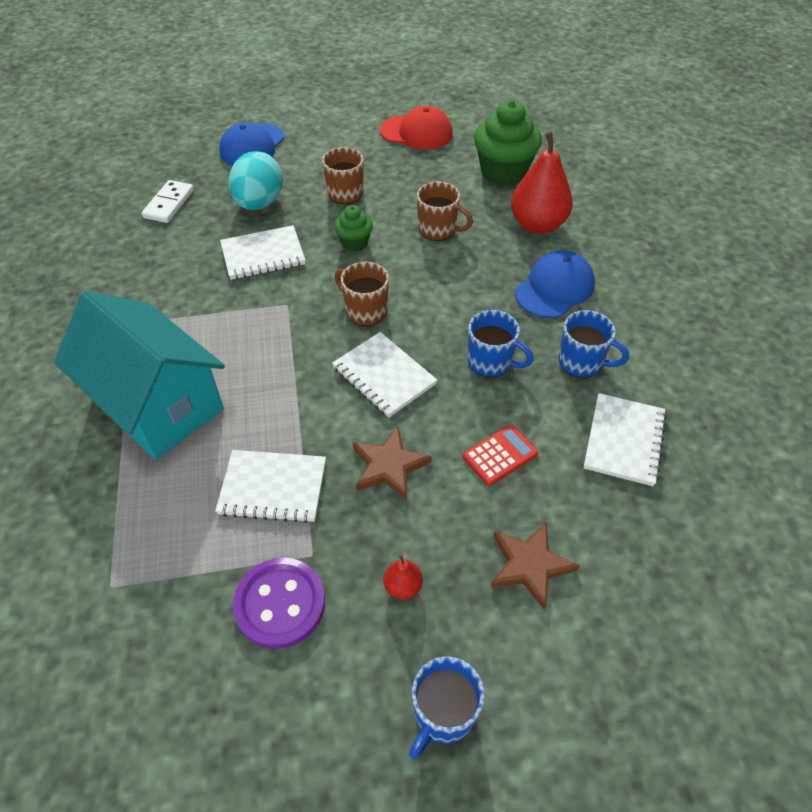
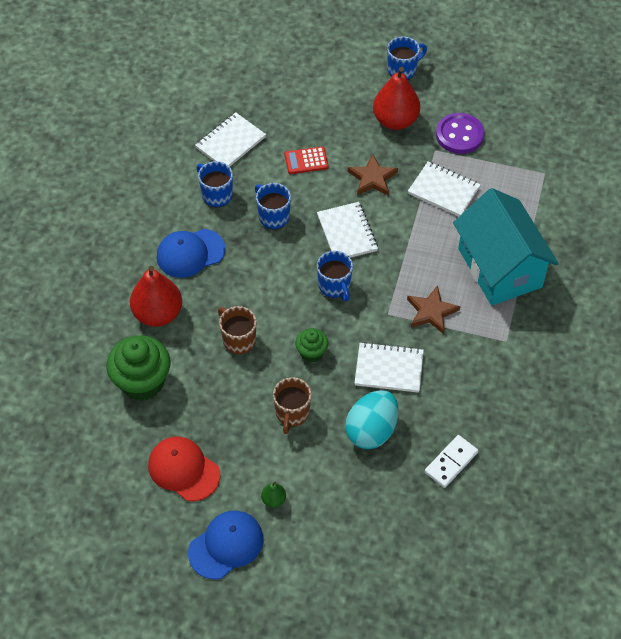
camera: 155 degrees left, 5 degrees up
(252, 146) = (350, 516): blue cap -> blue cap (226, 545)
(326, 137) = (273, 500): none -> green pear
(365, 311) = (334, 286): brown mug -> blue mug
(403, 586) = (395, 120): red pear -> red pear, size x2.24
(529, 565) = (327, 106): brown star -> brown star (431, 312)

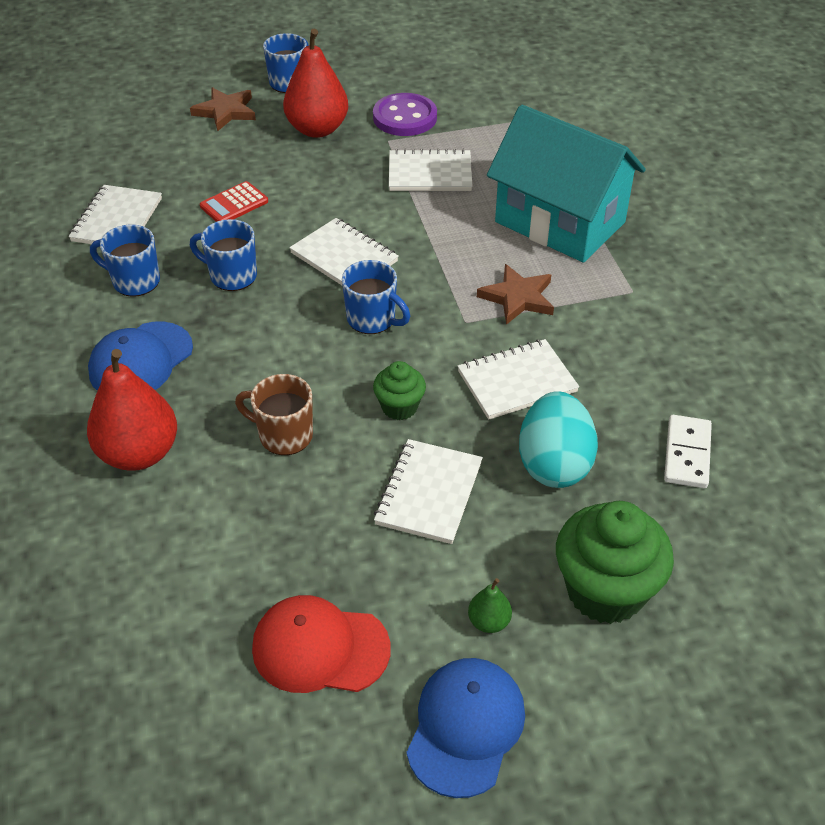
camera: 30 degrees left, 10 degrees down
(142, 382) = (171, 554): green cupcake -> green cupcake (605, 591)
(292, 413) = (429, 493): brown mug -> white notebook
(372, 178) = (333, 192): brown star -> brown star (225, 111)

